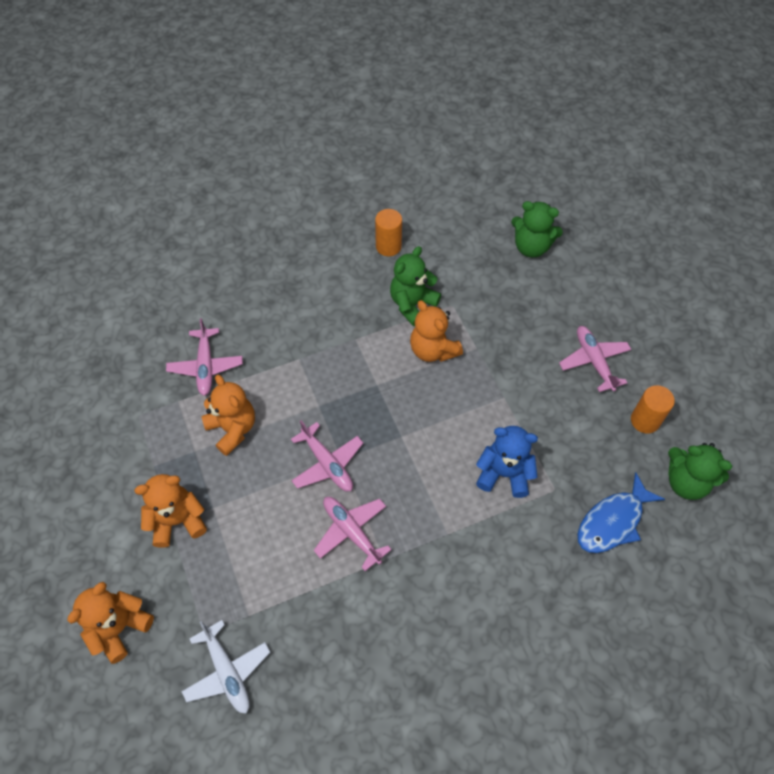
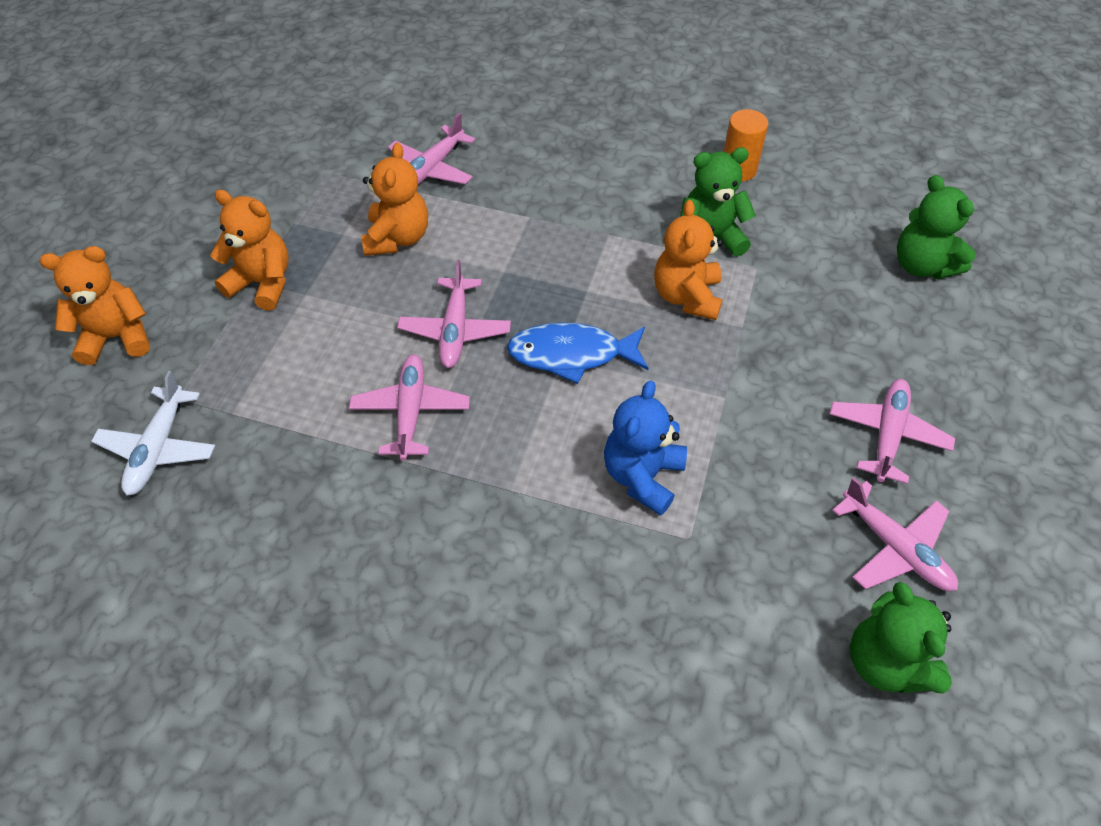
camera: 40 degrees right, 5 degrees down
(504, 473) = (642, 476): blue teddy bear -> blue teddy bear turned 120 degrees counterclockwise
(613, 521) = (731, 630): blue fish -> blue fish (572, 354)
(645, 420) = (895, 548): orange cylinder -> pink plane

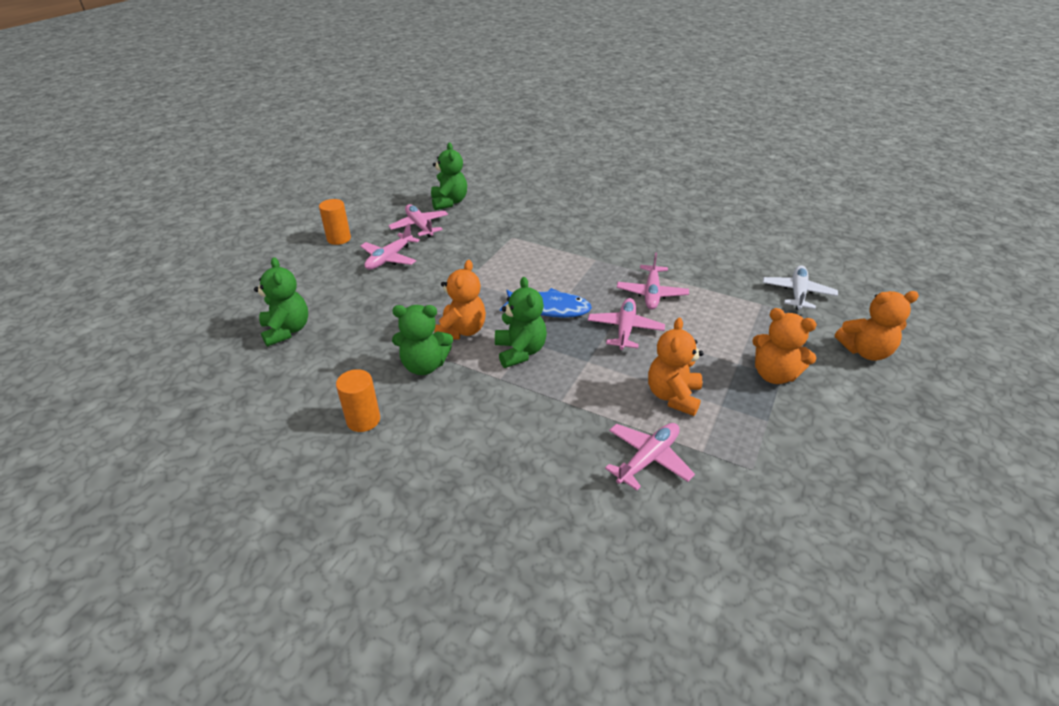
camera: 170 degrees left, 15 degrees down
(595, 274) = (520, 351): none -> green teddy bear
(642, 476) = (526, 257): blue teddy bear -> none
(1021, 478) = (339, 239): none -> orange cylinder

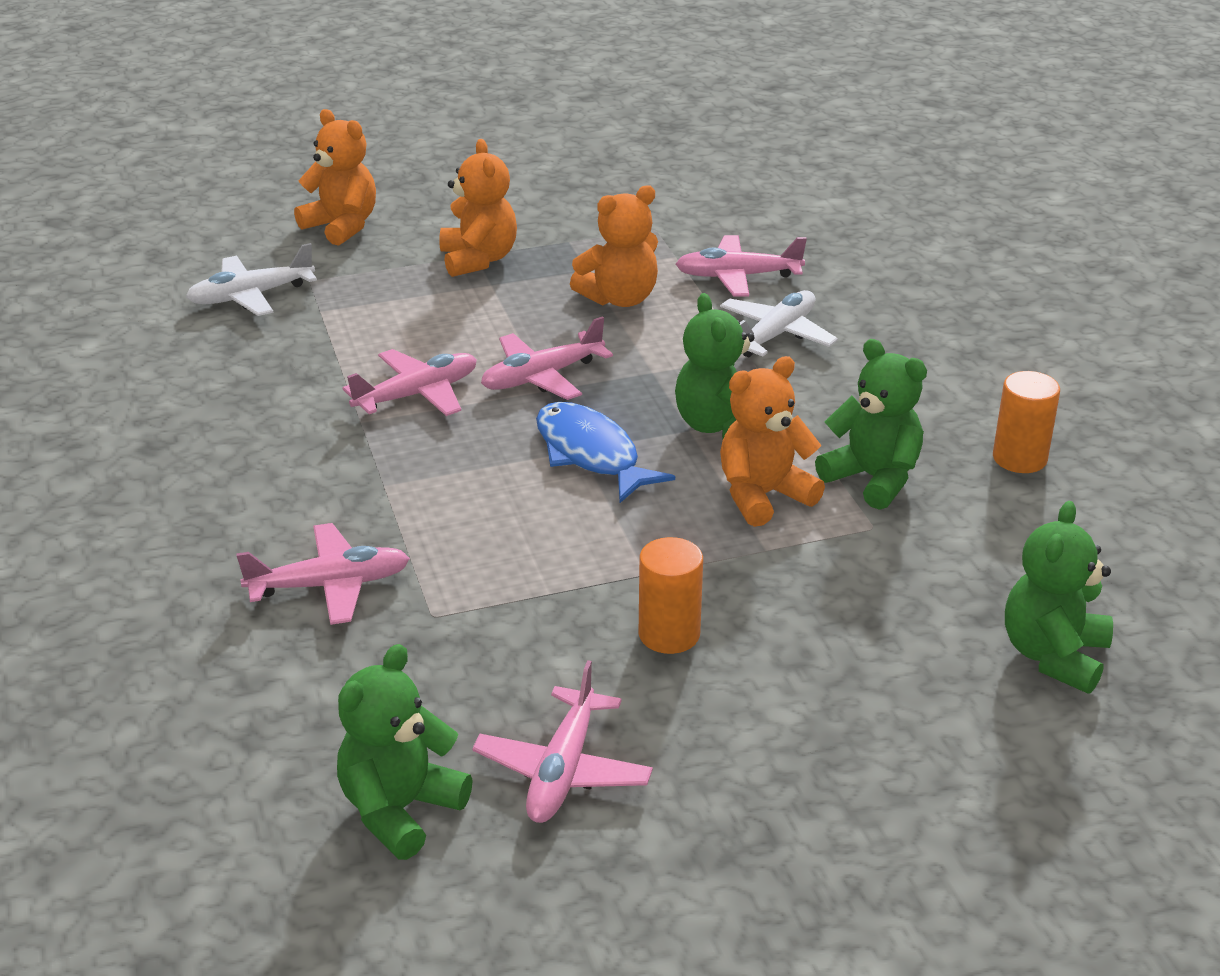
camera: 135 degrees left, 5 degrees down
(339, 239) = (781, 850): orange cylinder -> orange cylinder (669, 634)
(389, 258) = (726, 713): pink plane -> pink plane (330, 585)
(520, 351) = (719, 426): green teddy bear -> green teddy bear turned 45 degrees counterclockwise
(567, 425) = (776, 335): none -> white plane

